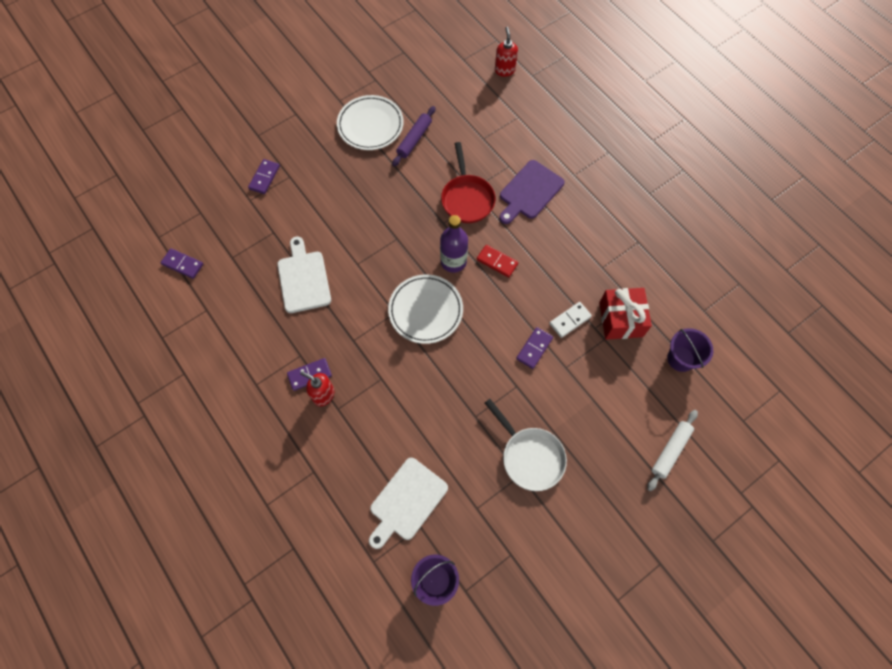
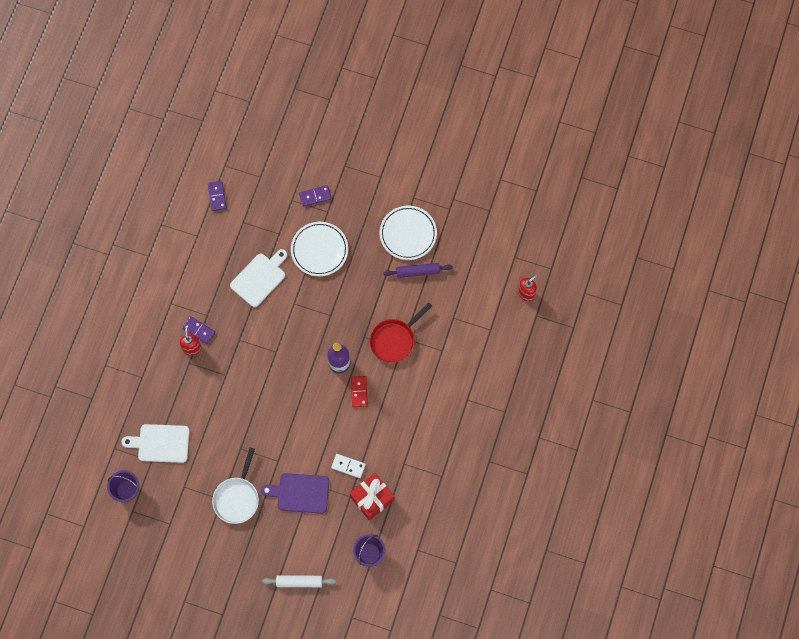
camera: 55 degrees right, 5 degrees up
(425, 310) = (291, 370): white plate -> white plate (319, 250)
(529, 192) = (430, 378): purple cutting board -> purple cutting board (300, 493)
(534, 348) = (312, 455): purple domino -> none

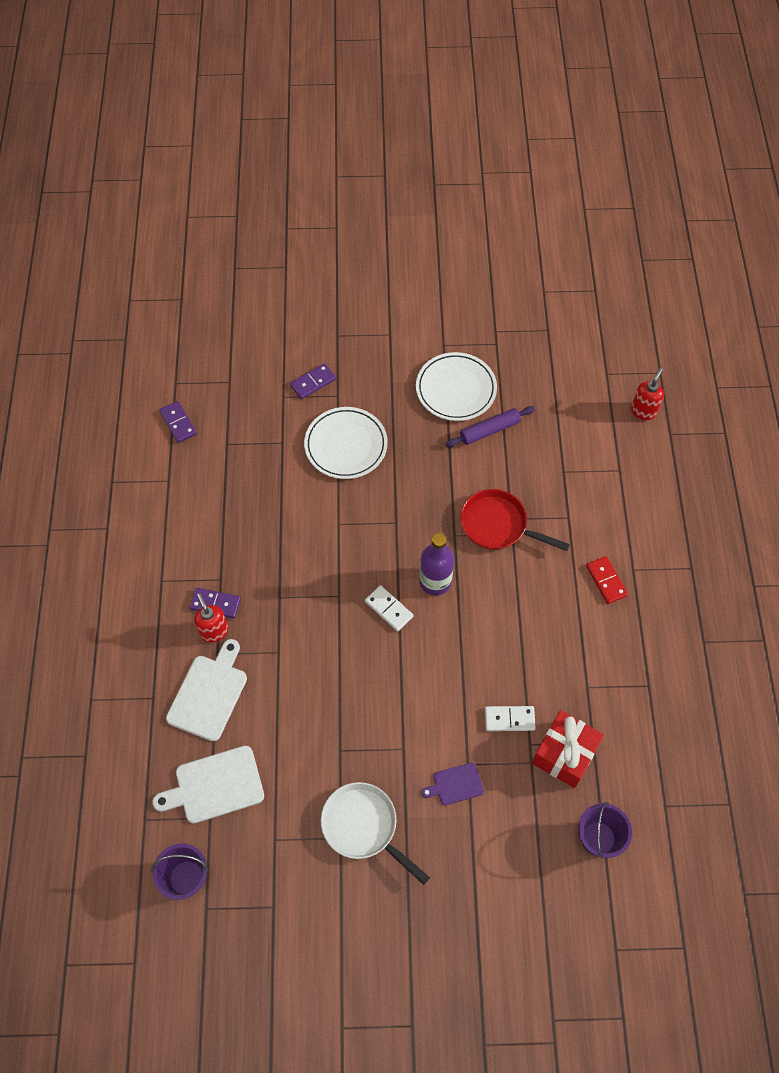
camera: 20 degrees left, 10 degrees down
(237, 498) = (363, 826): white pan -> white pan turned 135 degrees clockwise
(260, 278) = (277, 506): white cutting board -> white cutting board (209, 693)
(299, 582) = (511, 923): white rolling pin -> none
(300, 493) = (455, 784): purple cutting board -> purple cutting board, size x0.56
(303, 371) = (388, 609): none -> white domino
(359, 392) = (479, 610): red domino -> red domino (606, 581)
(394, 340) = (498, 525): red pan -> red pan turned 90 degrees clockwise

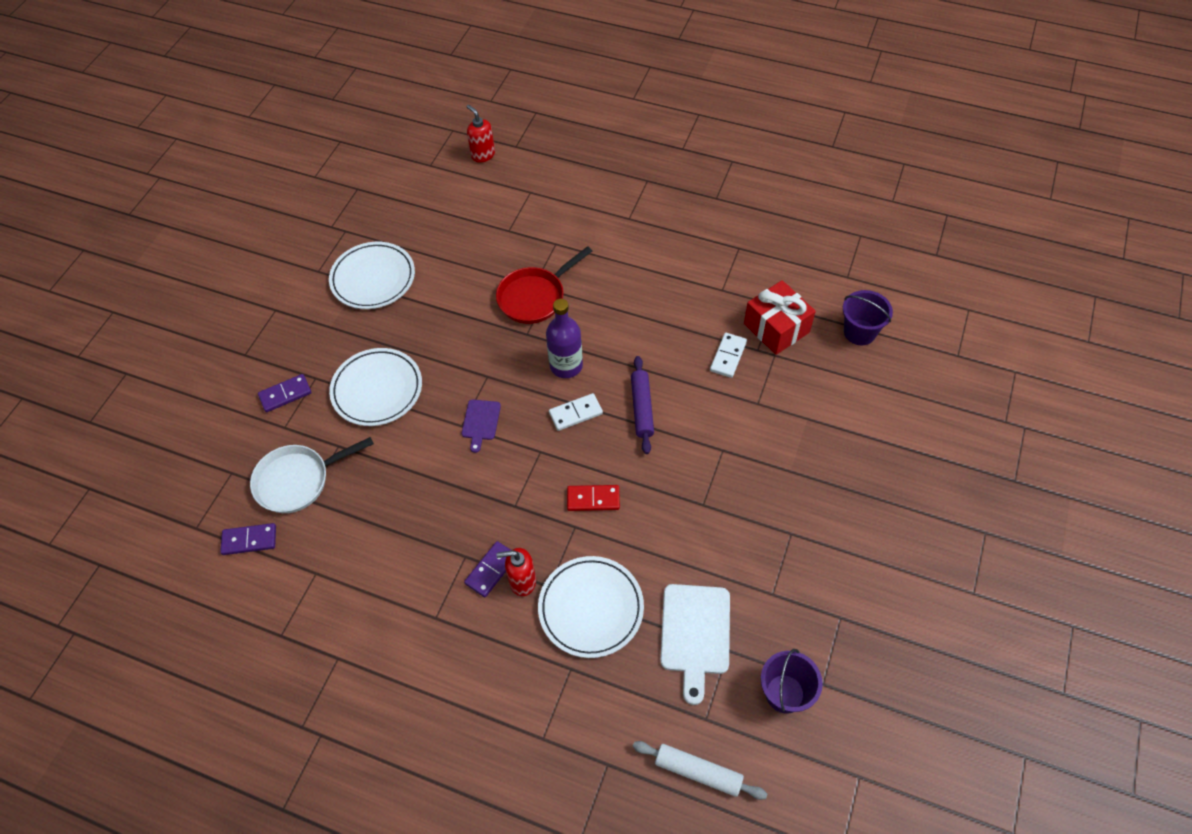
camera: 65 degrees left, 5 degrees down
(99, 828) = (698, 772): none -> white rolling pin
(209, 693) = (591, 608): white cutting board -> white plate
(313, 382) = (285, 394): purple domino -> purple domino turned 75 degrees clockwise
(363, 826) = (787, 509): white pan -> white pan (297, 480)
(455, 784) = (773, 420): purple cutting board -> purple cutting board (480, 422)
(489, 430) = (433, 268): purple rolling pin -> purple rolling pin (642, 408)
(606, 581) = (630, 240): red domino -> red domino (593, 499)

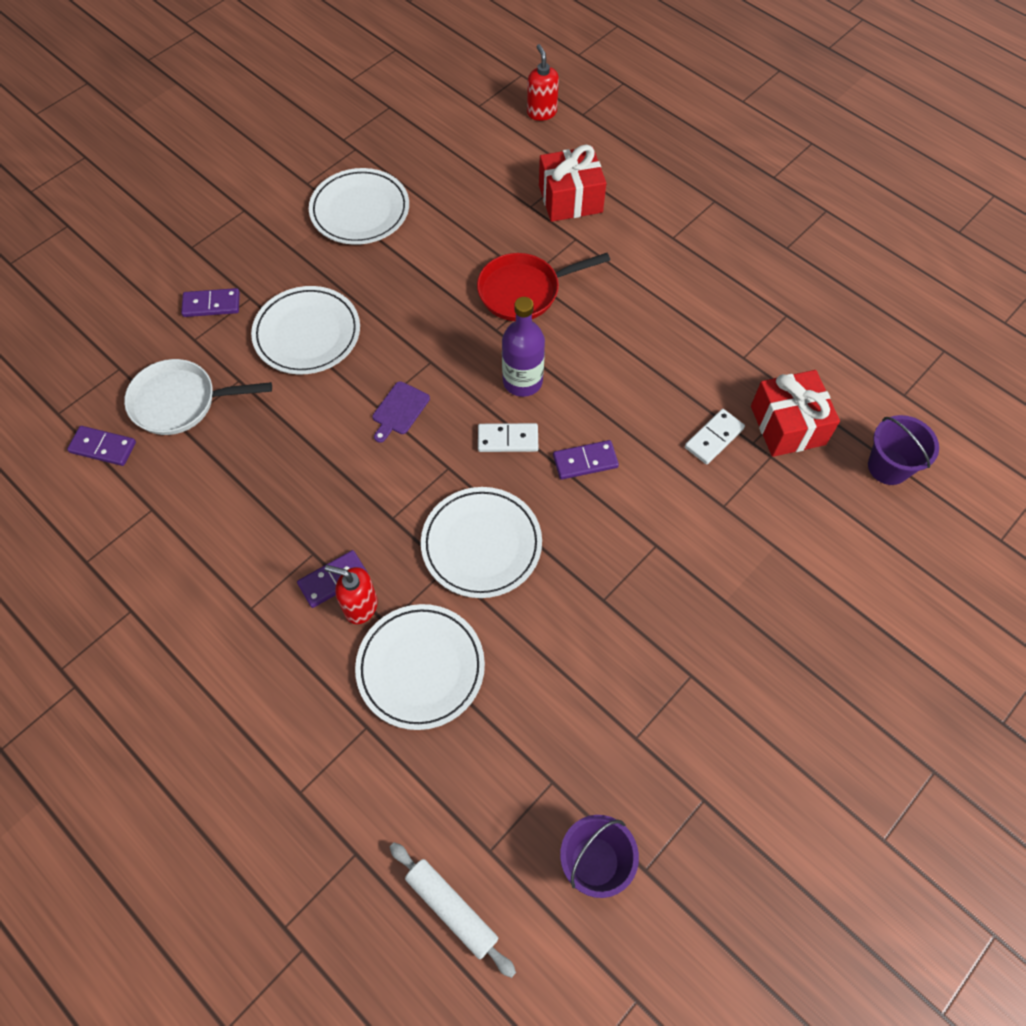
camera: 20 degrees right, 5 degrees up
(537, 214) = (570, 199): none -> red gift
(593, 499) = (481, 544): red domino -> white plate
(642, 408) = (585, 461): purple rolling pin -> purple domino
(695, 634) = (523, 747): white cutting board -> none

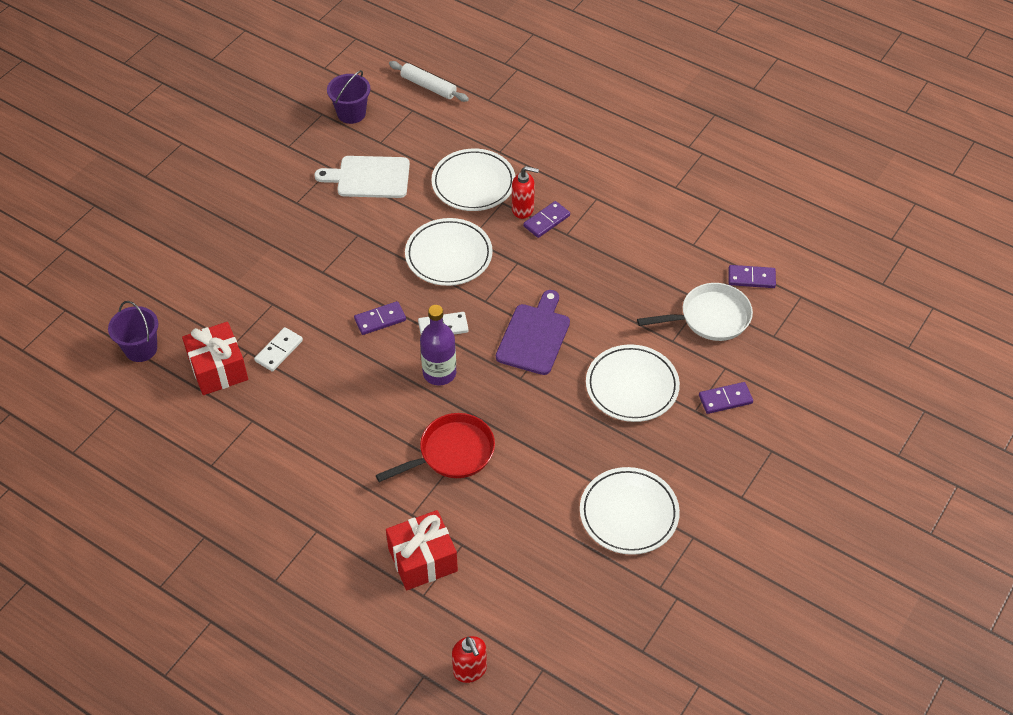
camera: 170 degrees right, 10 degrees down
(399, 410) = (534, 336): purple cutting board -> purple cutting board, size x1.78
(577, 707) = (369, 177): none -> white cutting board

